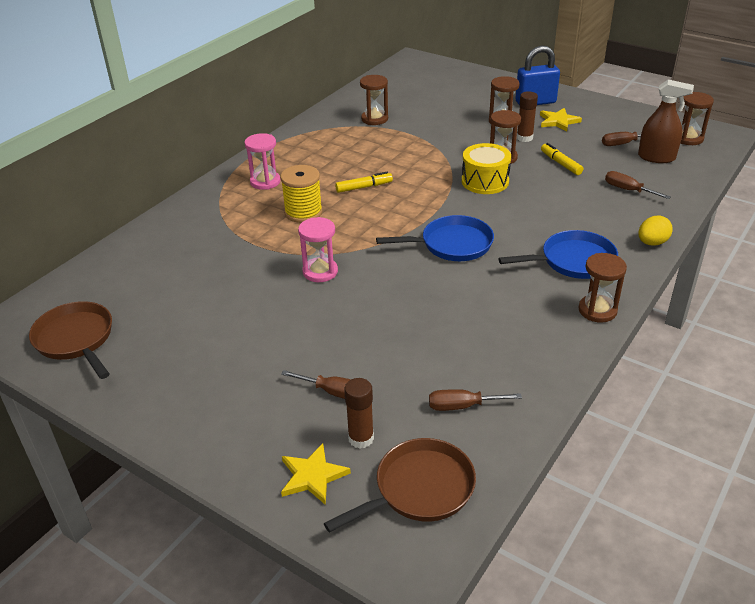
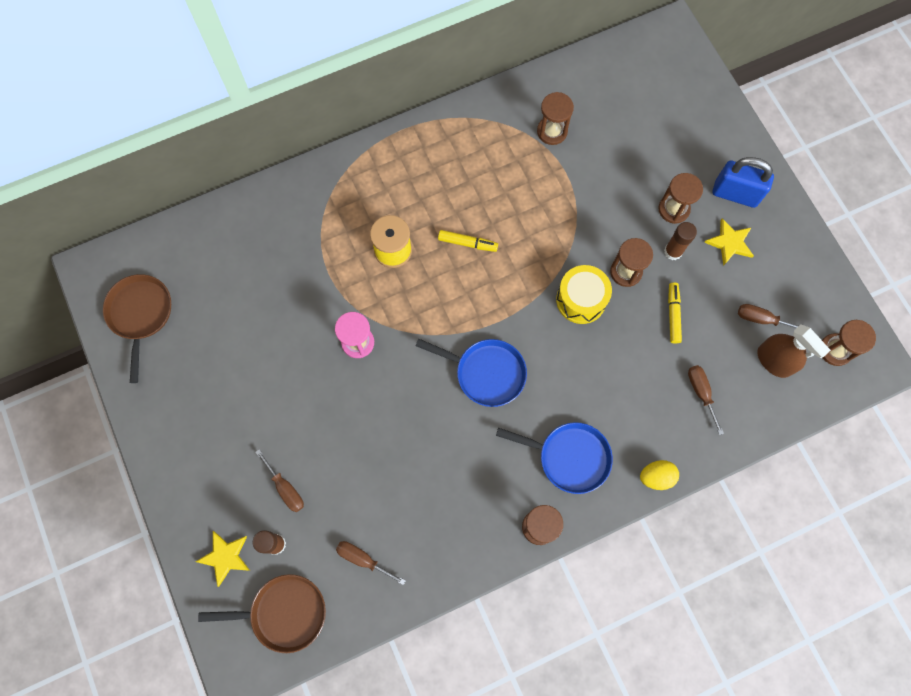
camera: 30 degrees right, 35 degrees up
(265, 182) = (387, 182): pink hourglass -> none

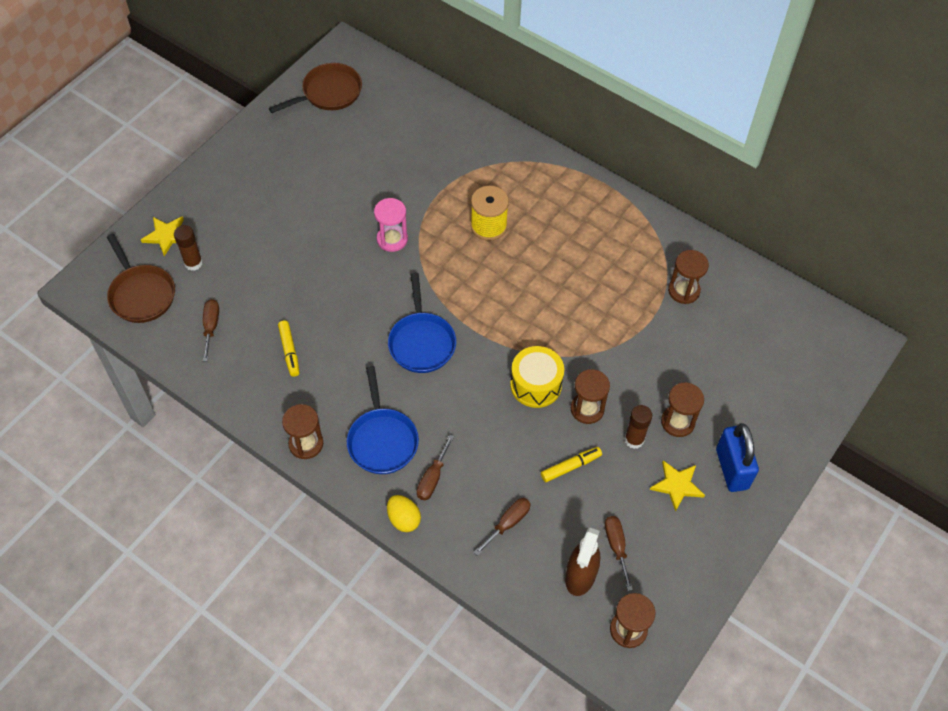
camera: 60 degrees right, 15 degrees down
(285, 488) = (241, 248): brown screwdriver -> brown screwdriver (432, 478)
(467, 243) = (531, 275): yellow marker -> yellow marker (289, 351)

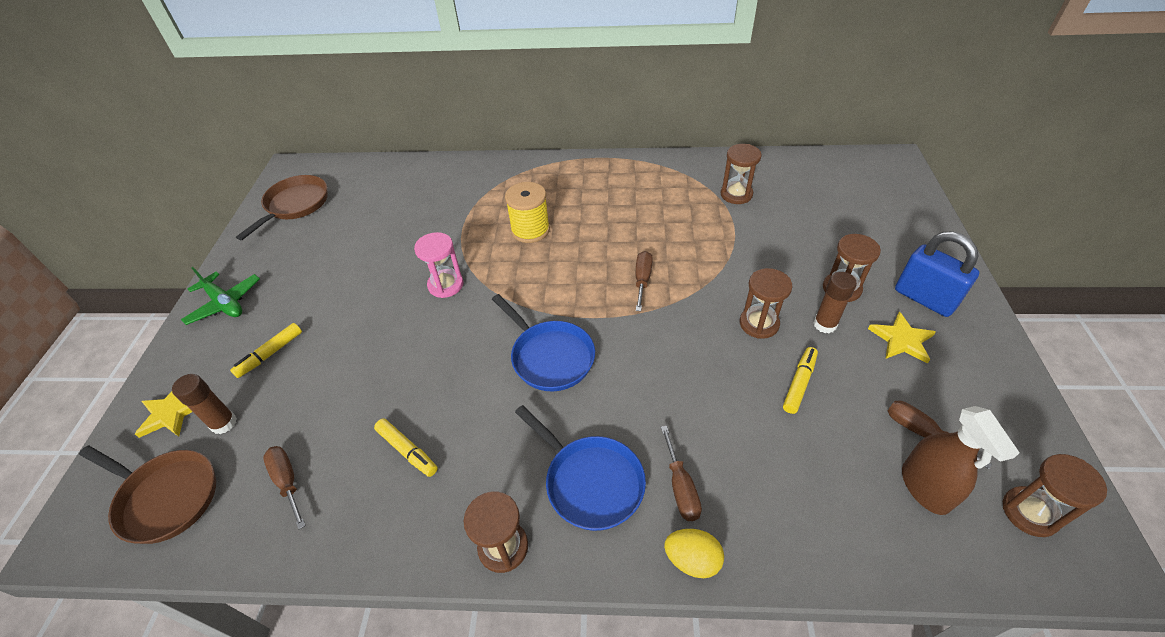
camera: 30 degrees left, 10 degrees down
(235, 163) = (225, 303): none -> green plane
(244, 226) = (270, 354): none -> yellow marker
(508, 523) = (802, 482): brown screwdriver -> brown screwdriver (642, 280)
(536, 385) = (693, 330): yellow drum -> none

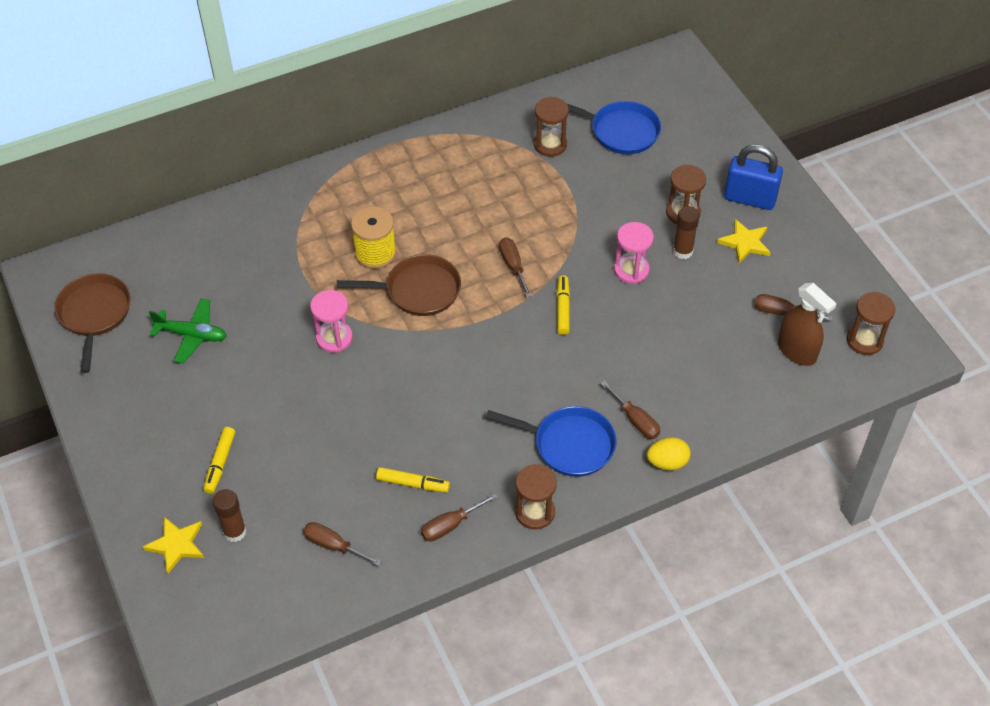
camera: 30 degrees left, 5 degrees up
(165, 497) = (240, 600): brown pan -> brown pan (418, 290)
(225, 303) = (124, 439): green plane -> green plane (192, 335)
(408, 517) = (450, 525): none -> brown screwdriver
(549, 356) = (476, 365): blue pan -> blue pan (620, 131)
(759, 324) = (631, 270): brown hourglass -> pink hourglass
(799, 383) = (684, 309): yellow marker -> yellow marker (563, 308)

